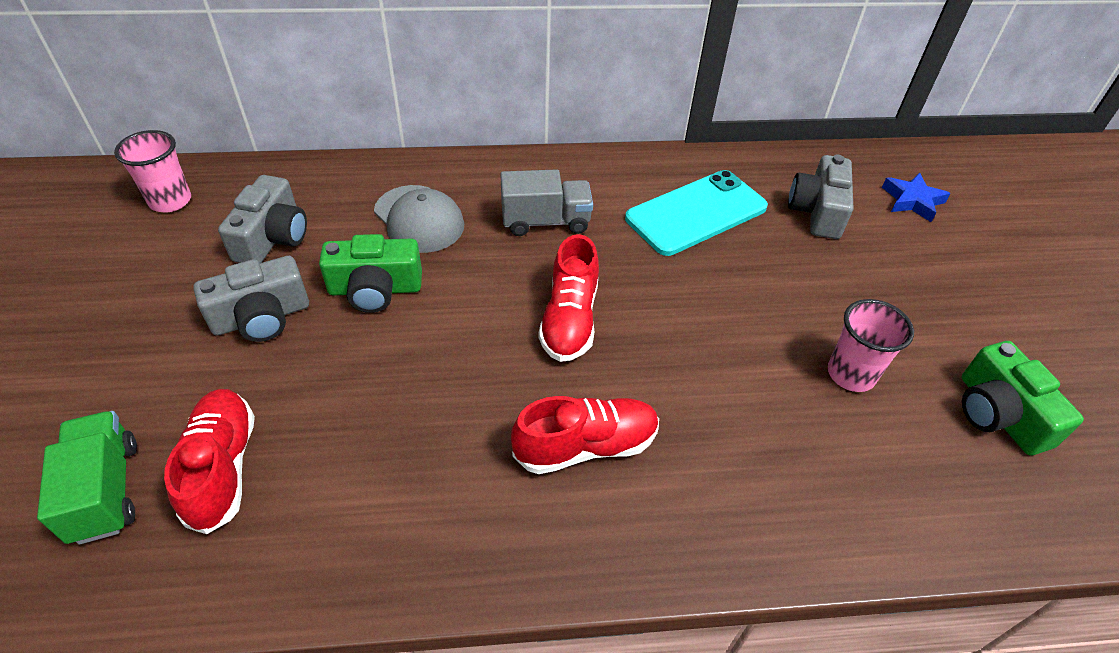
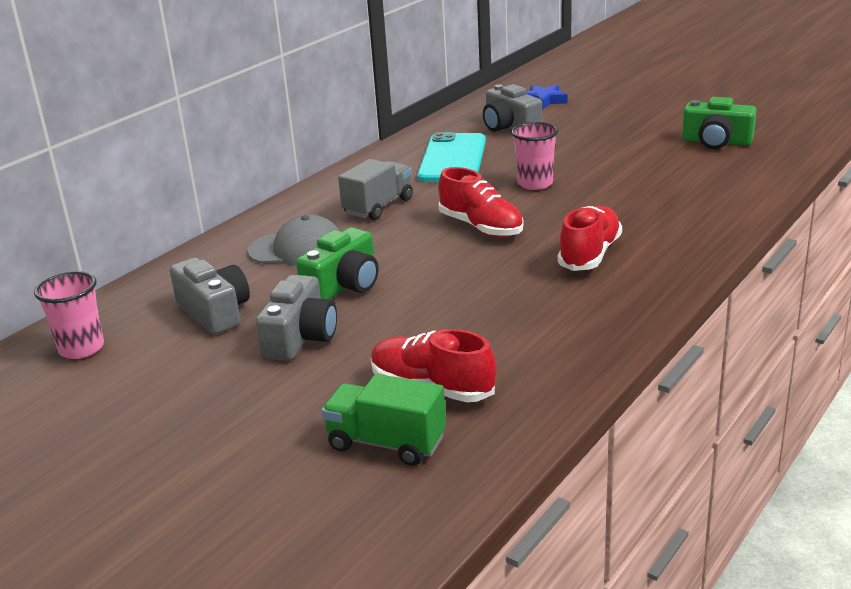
camera: 45 degrees left, 20 degrees down
(851, 374) = (642, 165): pink cup -> pink cup (535, 184)

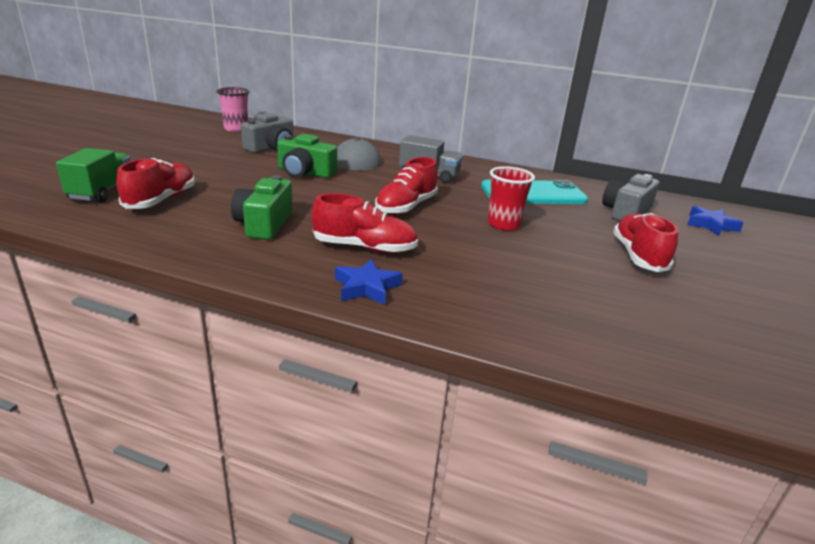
camera: 70 degrees right, 0 degrees up
(300, 337) = (237, 166): grey camera -> none
(535, 184) = (503, 224): pink cup -> red cup
(607, 140) = (638, 256): none -> red shoe
(674, 257) = (367, 287): none -> blue star
(716, 142) = (701, 322): green camera -> green camera (264, 224)

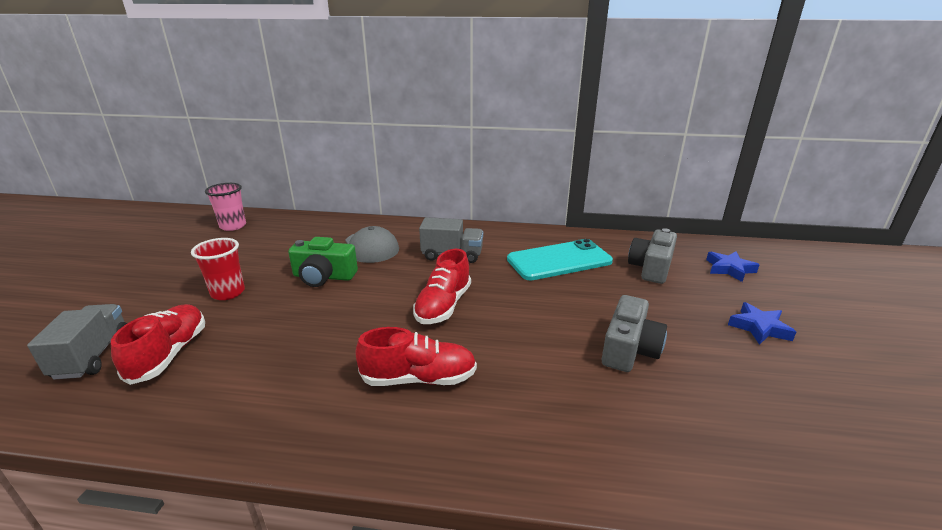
camera: 10 degrees left, 0 degrees up
(102, 192) = (93, 356): green truck -> grey truck
(264, 224) = (298, 366): green camera -> none
(271, 148) = (278, 247): grey camera -> grey camera (629, 349)
(367, 287) = (439, 442): blue star -> blue star (759, 327)
(503, 224) = (546, 310): red cup -> red cup (228, 292)
(638, 256) = (685, 326): red shoe -> none

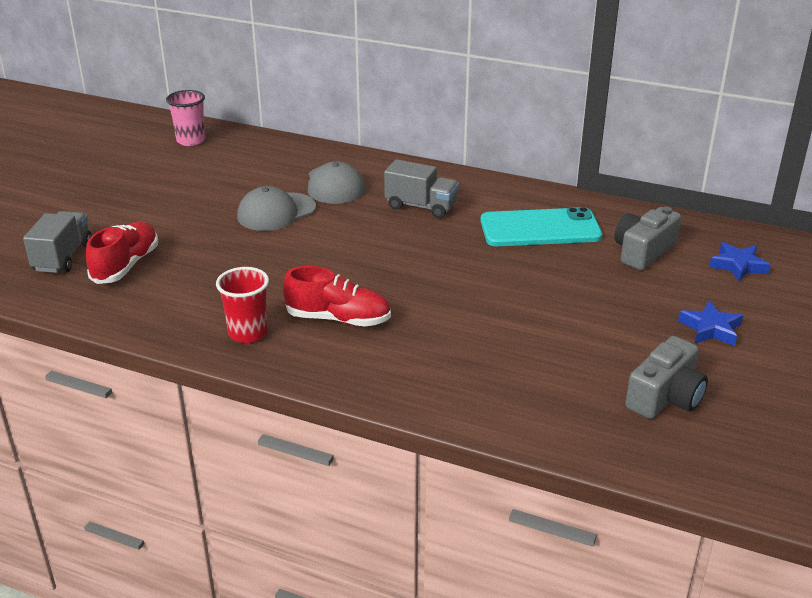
camera: 15 degrees right, 5 degrees up
(228, 292) = (180, 216): red cup -> red cup (248, 333)
(324, 276) = (276, 212): green camera -> grey cap
(443, 306) = (387, 259): red shoe -> none
(629, 349) = (553, 326): grey camera -> grey camera (665, 397)

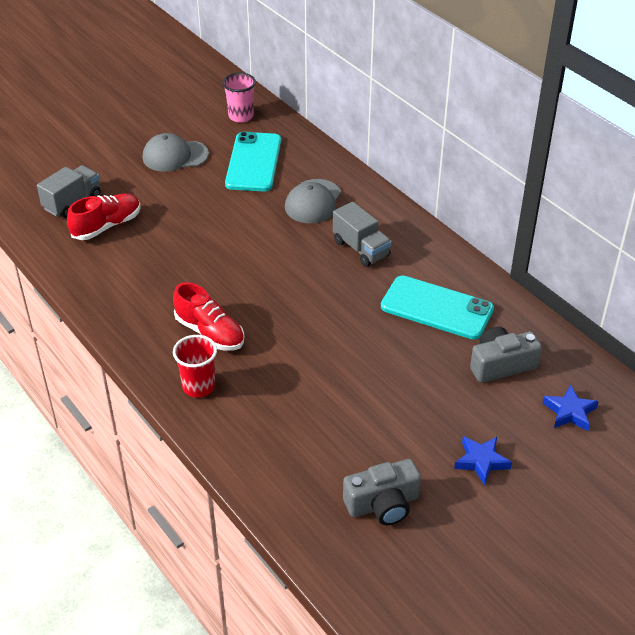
camera: 30 degrees right, 10 degrees up
(241, 171) = (253, 162): none -> turquoise phone
(248, 333) = (140, 319): red cup -> red cup (199, 386)
(276, 212) = (246, 214): grey cap -> grey cap (175, 156)

